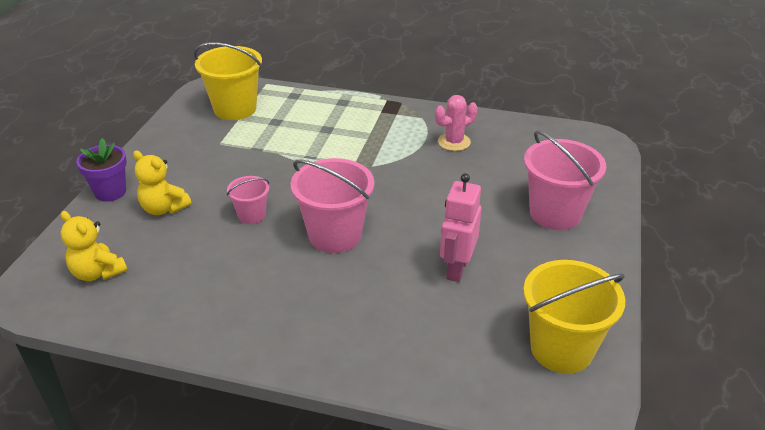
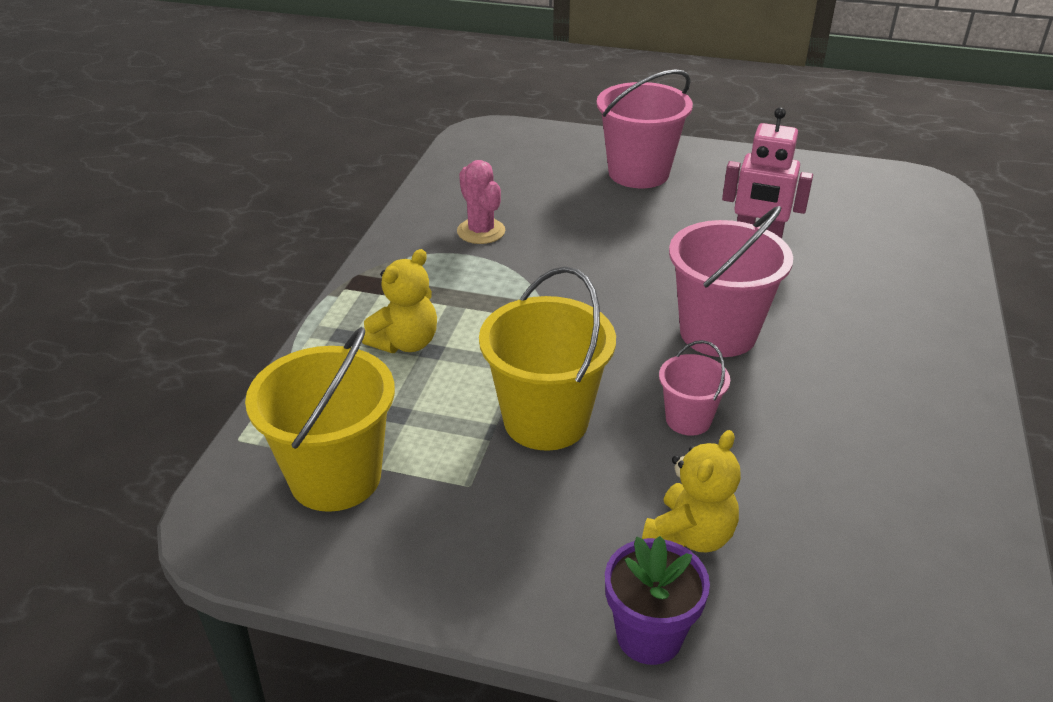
camera: 90 degrees left, 0 degrees up
(97, 272) = (889, 598): yellow teddy bear -> yellow teddy bear (405, 343)
(561, 349) = (857, 188): yellow bucket -> yellow bucket (546, 420)

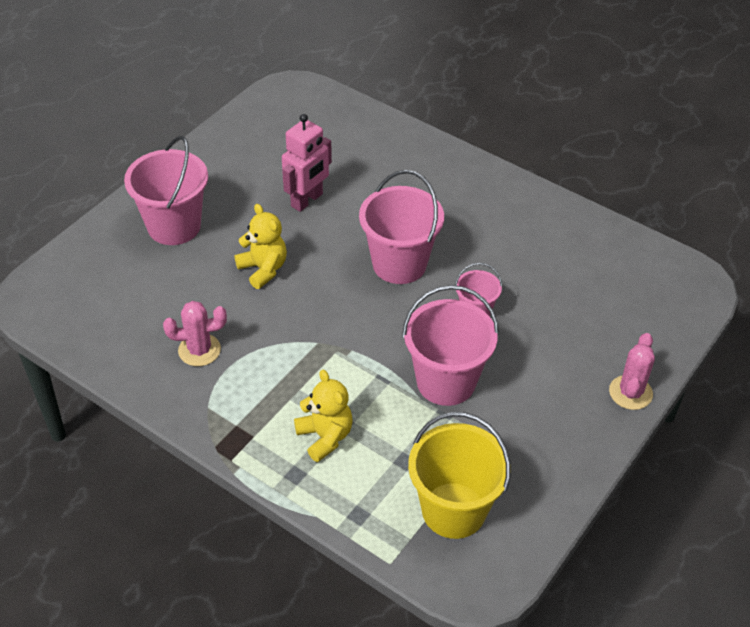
camera: 70 degrees left, 10 degrees up
(546, 420) = (446, 382): yellow bucket -> pink bucket
(649, 636) = (630, 393): purple flower pot -> pink cactus
(689, 536) = (569, 349): yellow teddy bear -> yellow teddy bear (263, 269)

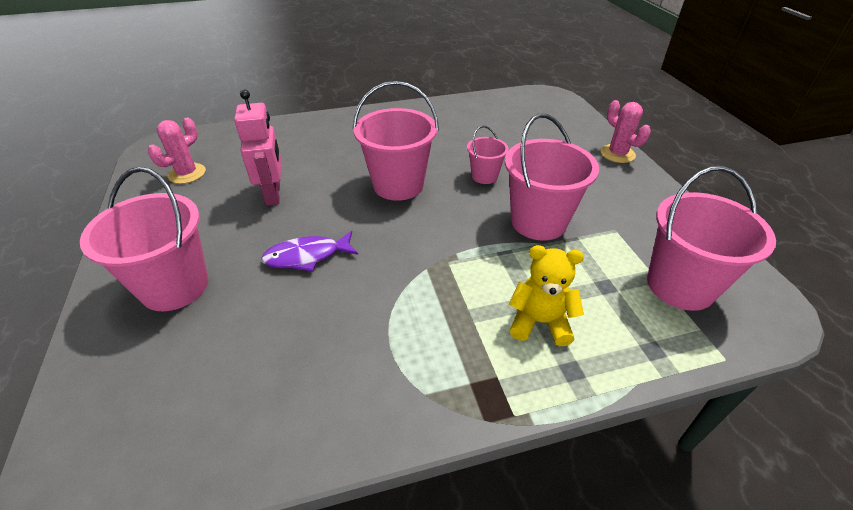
camera: 50 degrees left, 5 degrees down
(199, 350) = (344, 356): pink cactus -> pink cactus (187, 173)
(263, 269) = (307, 256): yellow teddy bear -> purple fish
(453, 510) = (680, 286): yellow bucket -> pink bucket

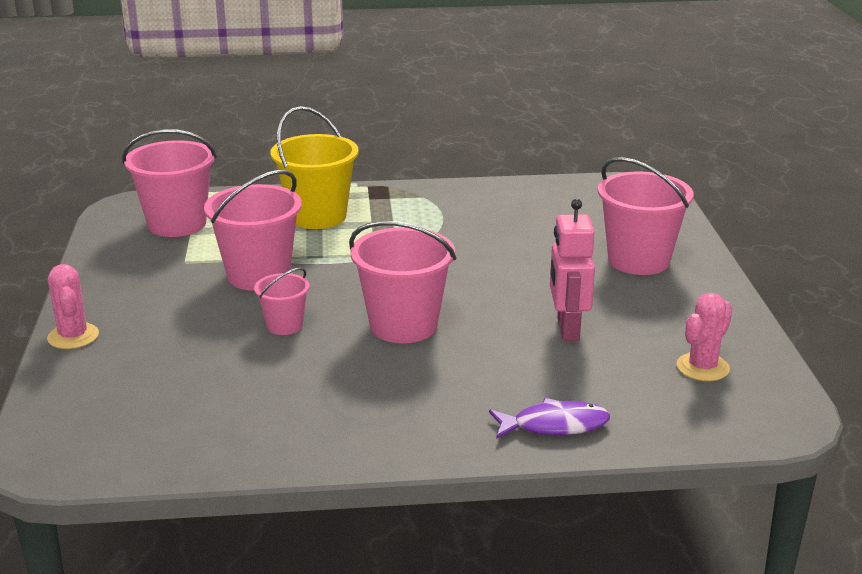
camera: 170 degrees left, 15 degrees down
(307, 256) = (515, 270): purple fish -> purple fish (554, 425)
(540, 322) = (317, 216): yellow teddy bear -> yellow bucket

